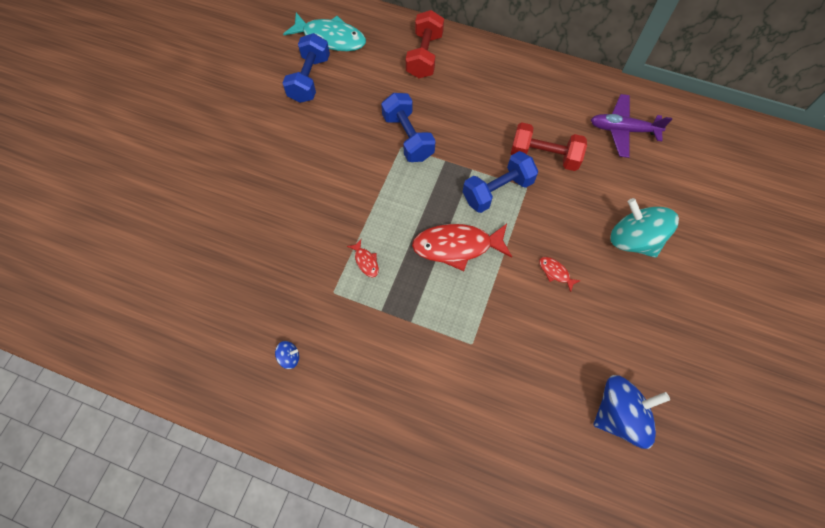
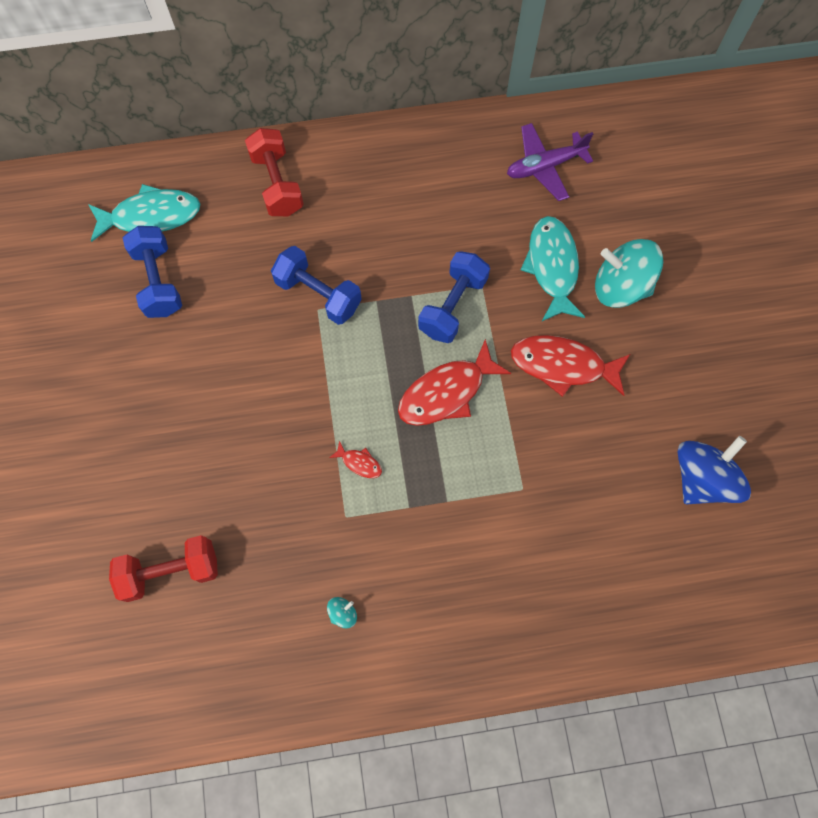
camera: 30 degrees left, 5 degrees up
(289, 357) = (343, 613): blue spinning top -> turquoise spinning top
(544, 156) = (479, 240): red dumbbell -> red dumbbell (171, 571)
(555, 272) = (563, 365): red fish -> red fish, size x2.25
(588, 200) = (552, 267): none -> turquoise fish

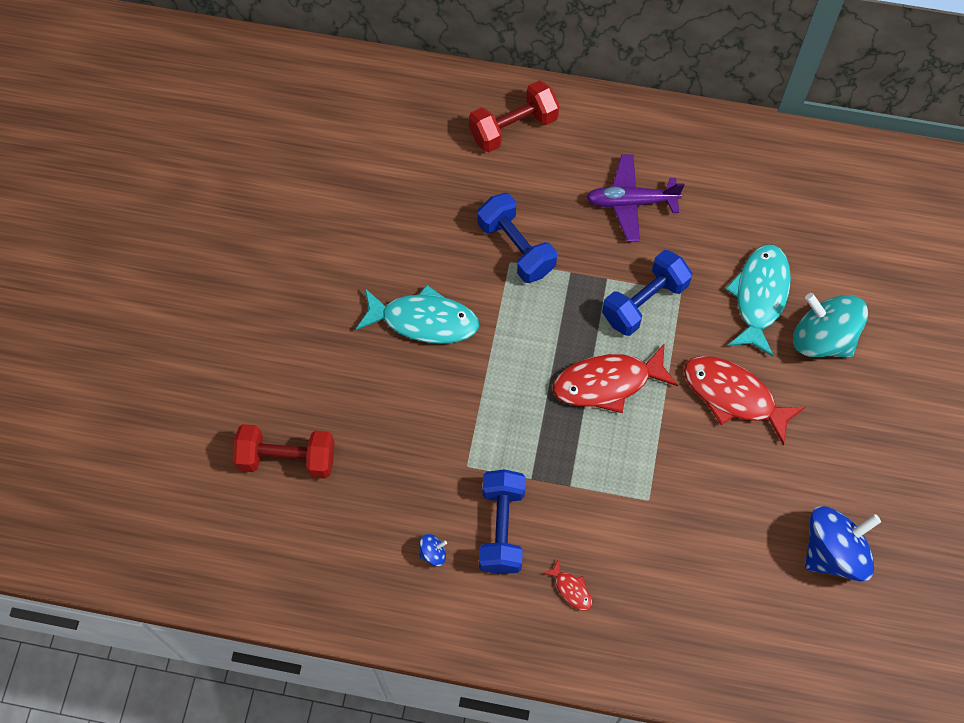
camera: 20 degrees right, 5 degrees down
(151, 216) = (380, 120): turquoise fish -> turquoise fish (424, 320)
(158, 281) = (366, 185): blue dumbbell -> blue dumbbell (501, 528)
(277, 184) = (513, 127): red dumbbell -> red dumbbell turned 60 degrees clockwise
(343, 613) = (433, 553): turquoise spinning top -> blue spinning top
(359, 463) = (498, 420): red fish -> red fish (571, 589)
(545, 166) = (790, 194): purple plane -> purple plane (631, 202)

